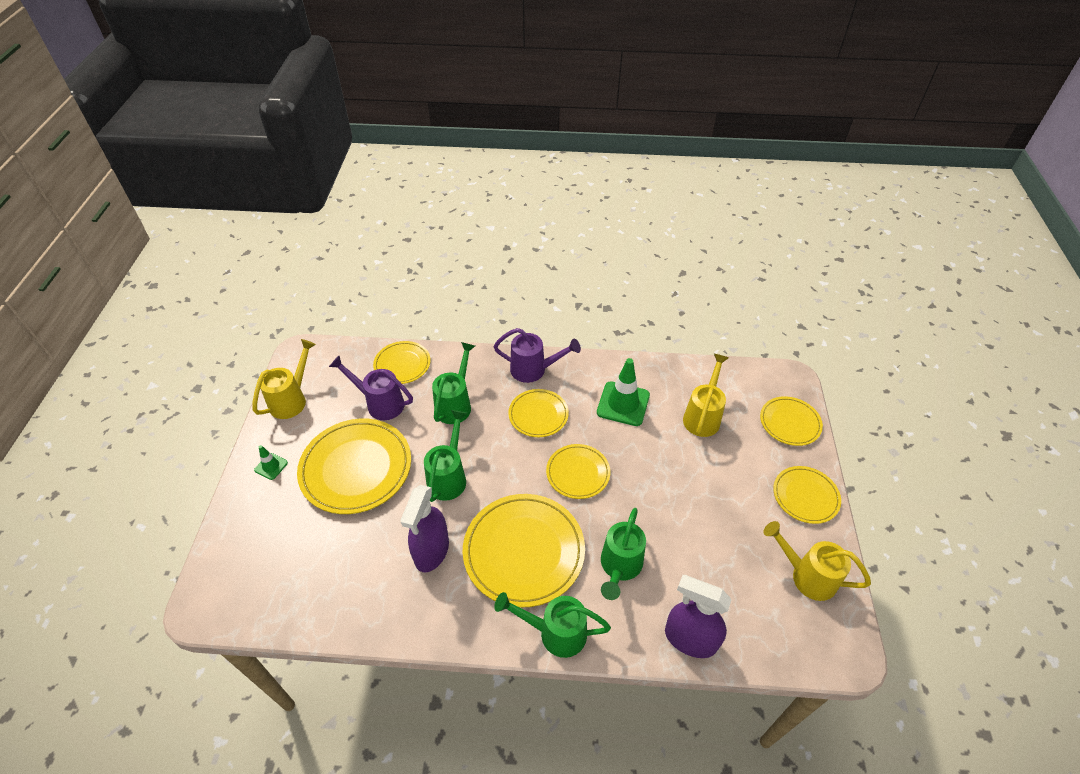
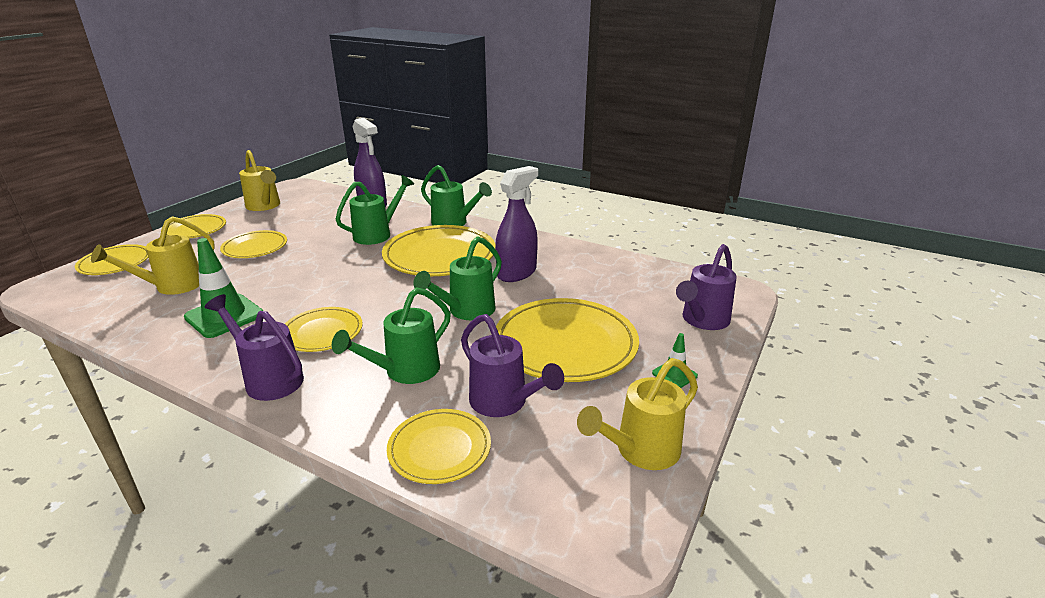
camera: 155 degrees left, 20 degrees down
(245, 540) = (702, 320): none -> purple watering can
(578, 473) = (342, 282): yellow plate -> yellow plate (255, 247)

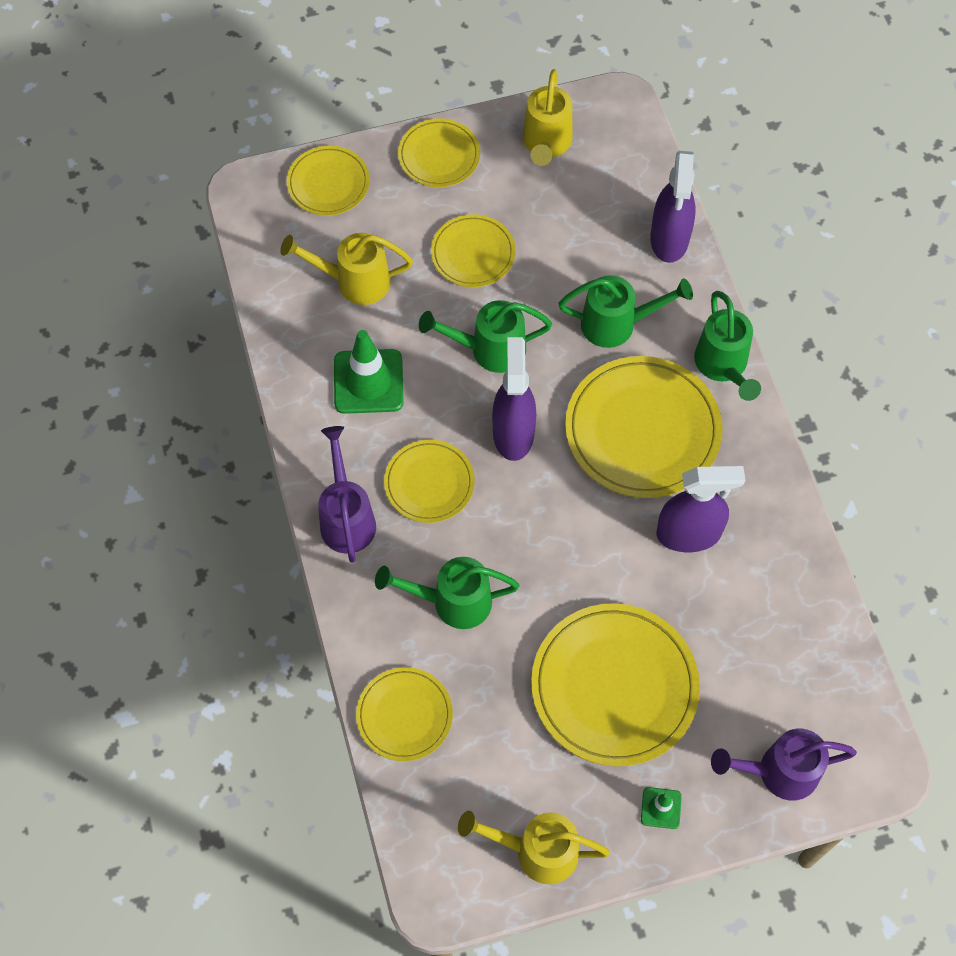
camera: 45 degrees right, 35 degrees up
(360, 289) = (513, 433): none -> purple spray bottle
(466, 311) = (577, 559): green watering can -> green watering can (489, 350)
(504, 403) = (492, 711): purple watering can -> none

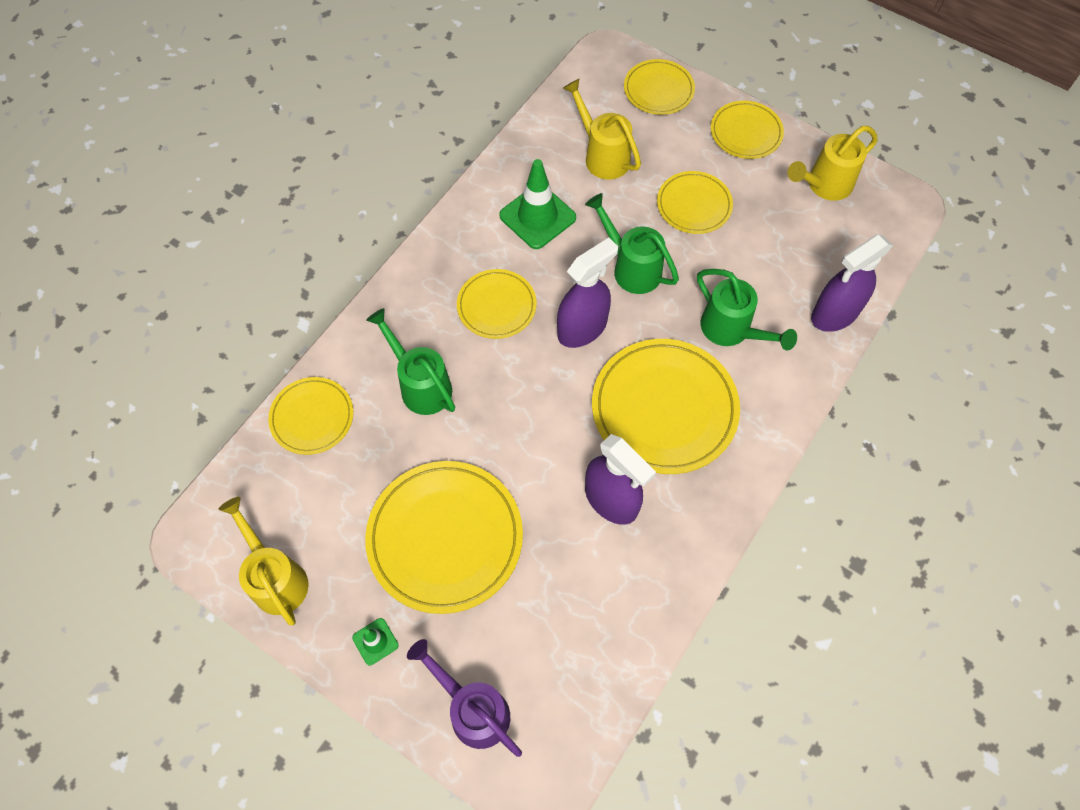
camera: 50 degrees right, 0 degrees up
(346, 518) = (427, 277): purple watering can -> none
(723, 366) = (769, 424): green watering can -> none

